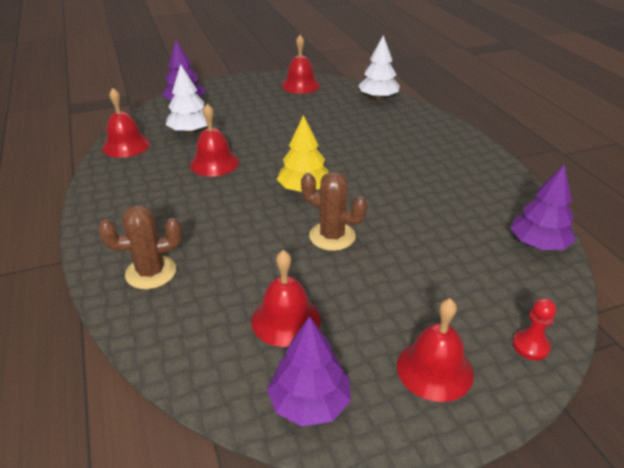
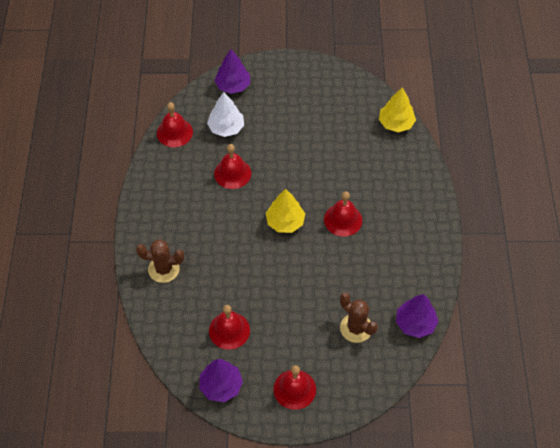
camera: 20 degrees right, 20 degrees up
(300, 85) = (338, 85): red bell -> red bell (343, 220)
(332, 236) = (284, 273): brown cactus -> brown cactus (356, 328)
(378, 97) = (396, 123): white tree -> yellow tree
(530, 346) = (356, 393): red pawn -> none

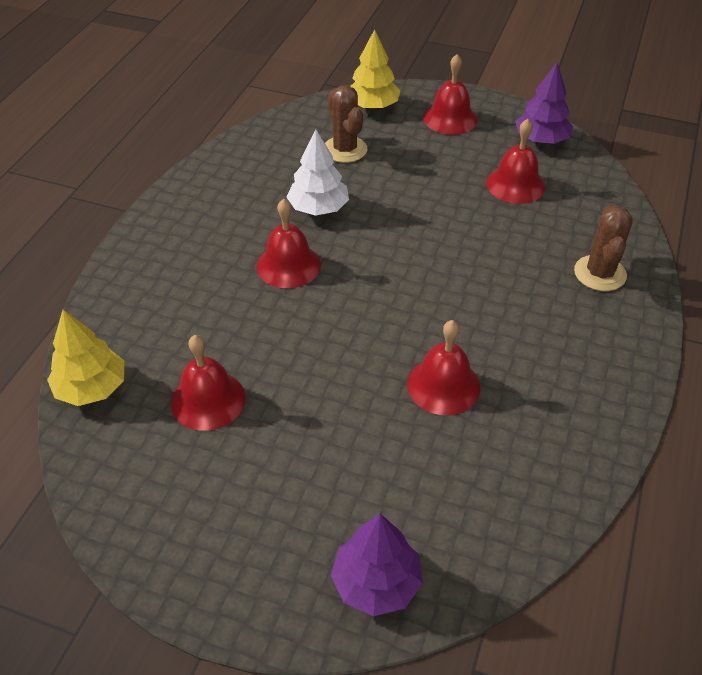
camera: 160 degrees left, 10 degrees down
(163, 269) = (600, 273): brown cactus -> brown cactus turned 75 degrees clockwise
(174, 132) = (542, 504): red bell -> red bell (208, 400)
(226, 128) = (426, 480): white tree -> white tree (318, 208)
(285, 222) = (381, 286): yellow tree -> yellow tree (372, 106)
(415, 323) = (268, 137): purple tree -> none

